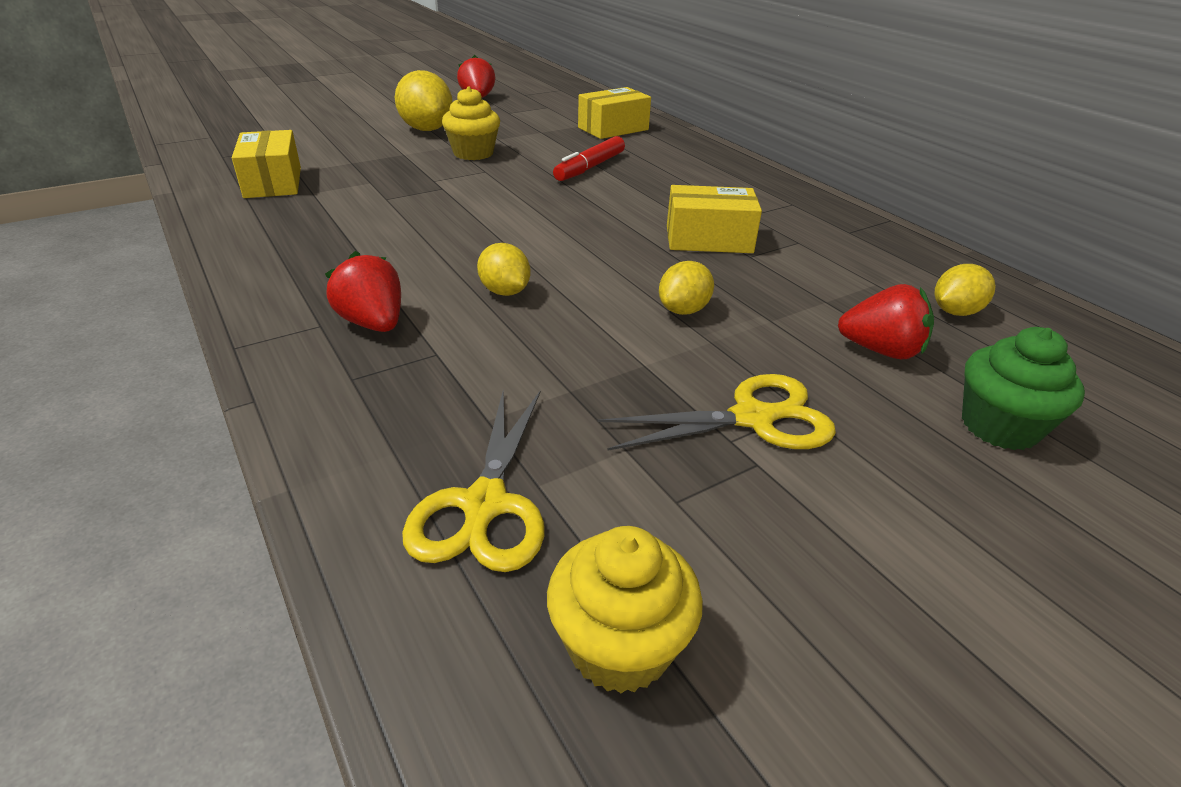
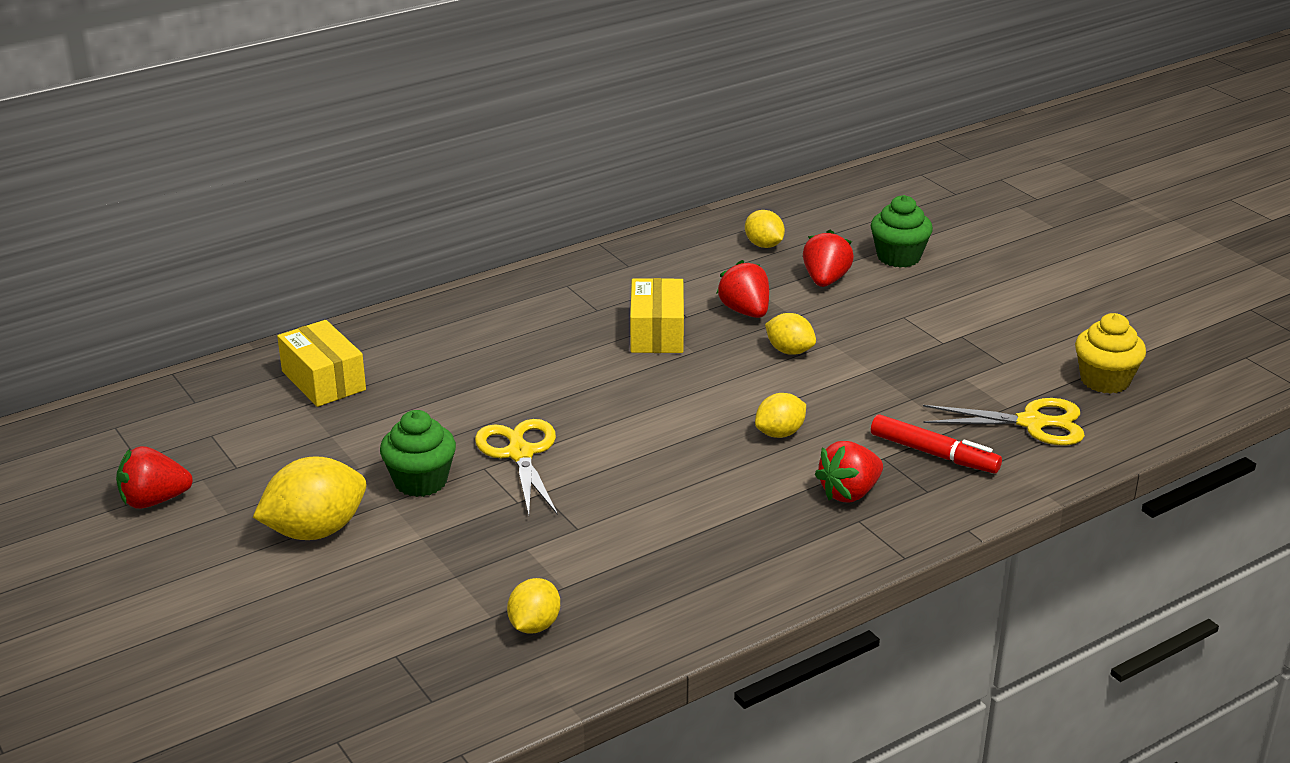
camera: 90 degrees left, 5 degrees down
(273, 182) = (534, 625): yellow box -> yellow lemon
(473, 153) = (420, 481): yellow cupcake -> green cupcake
(589, 167) = (471, 396): red marker -> red marker (934, 454)
(754, 418) = (918, 333): yellow scissors -> yellow scissors (520, 453)
(771, 289) = (745, 311): none -> red strawberry

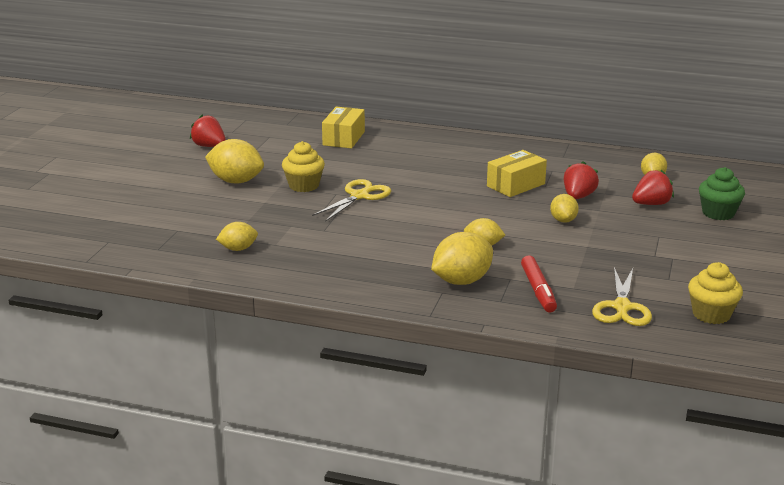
camera: 50 degrees right, 5 degrees down
(420, 481) = (304, 185): green cupcake -> yellow cupcake
(849, 493) = (461, 281): red strawberry -> yellow lemon
(1032, 423) = (622, 307): yellow scissors -> yellow scissors turned 45 degrees clockwise

